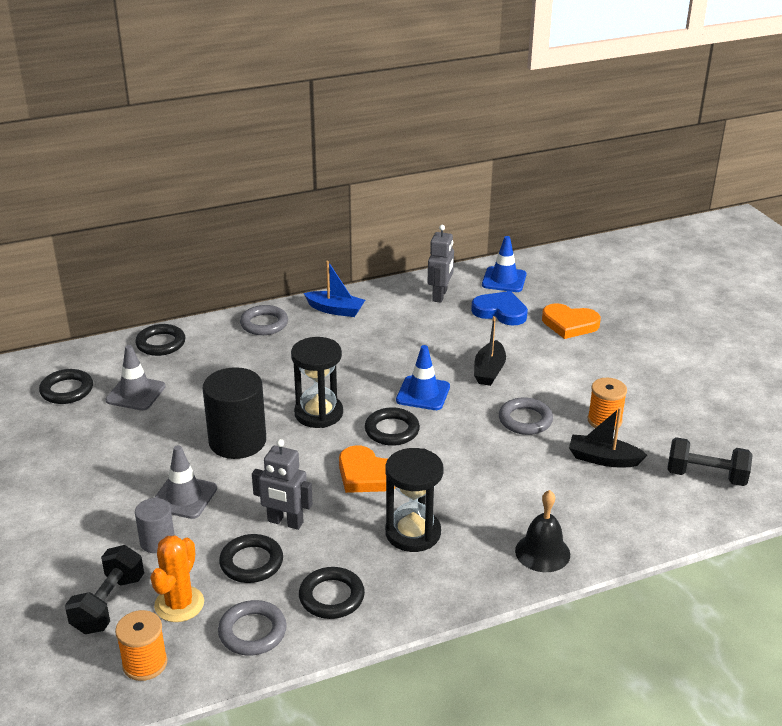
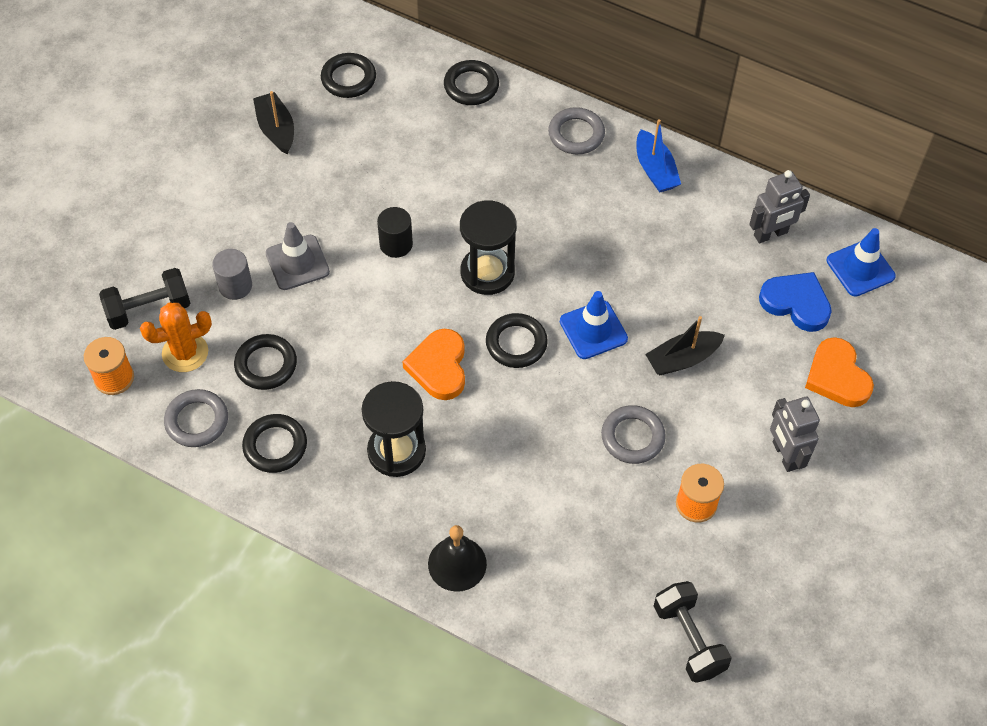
camera: 50 degrees right, 25 degrees up
(135, 393) = (389, 126): grey traffic cone -> none
(237, 441) = (396, 244): black cylinder -> black cylinder, size x0.54
(285, 522) = (330, 352): grey robot -> grey robot (784, 455)
(500, 312) = (796, 303): blue heart -> blue heart turned 45 degrees counterclockwise
(603, 459) = (633, 537): black boat -> black boat (276, 129)

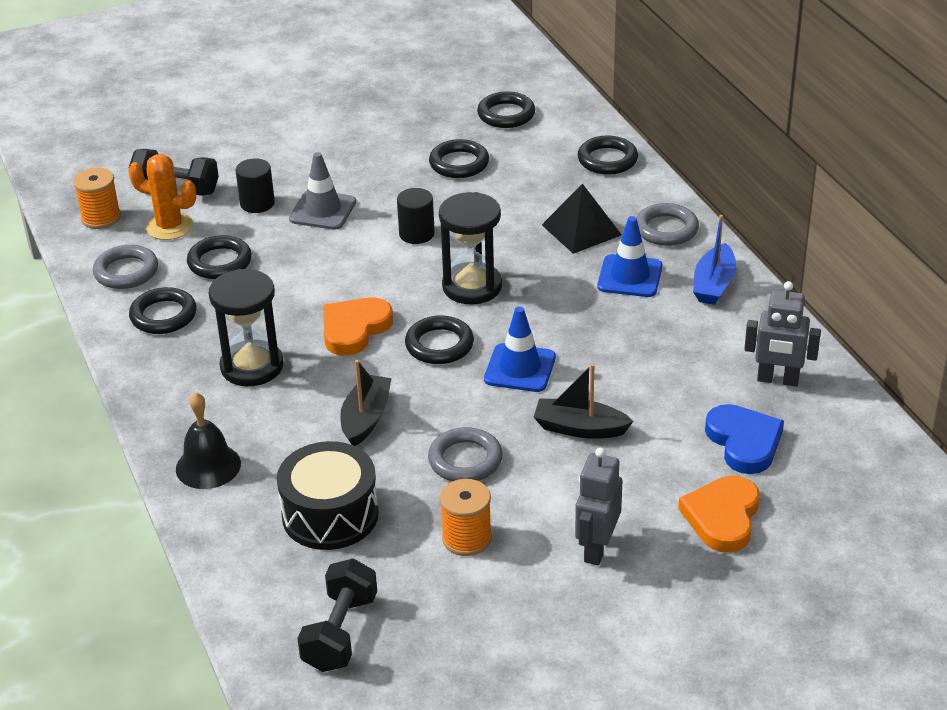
camera: 40 degrees right, 20 degrees down
(235, 286) = (257, 203): grey cylinder -> black cylinder
(276, 129) = (408, 122): black boat -> black boat (366, 418)
(360, 152) = (459, 163): none -> black ring
(516, 169) = (581, 230): none -> black pyramid
(586, 546) = (330, 515): none -> black drum
(860, 268) = (845, 448): blue traffic cone -> blue traffic cone (630, 276)

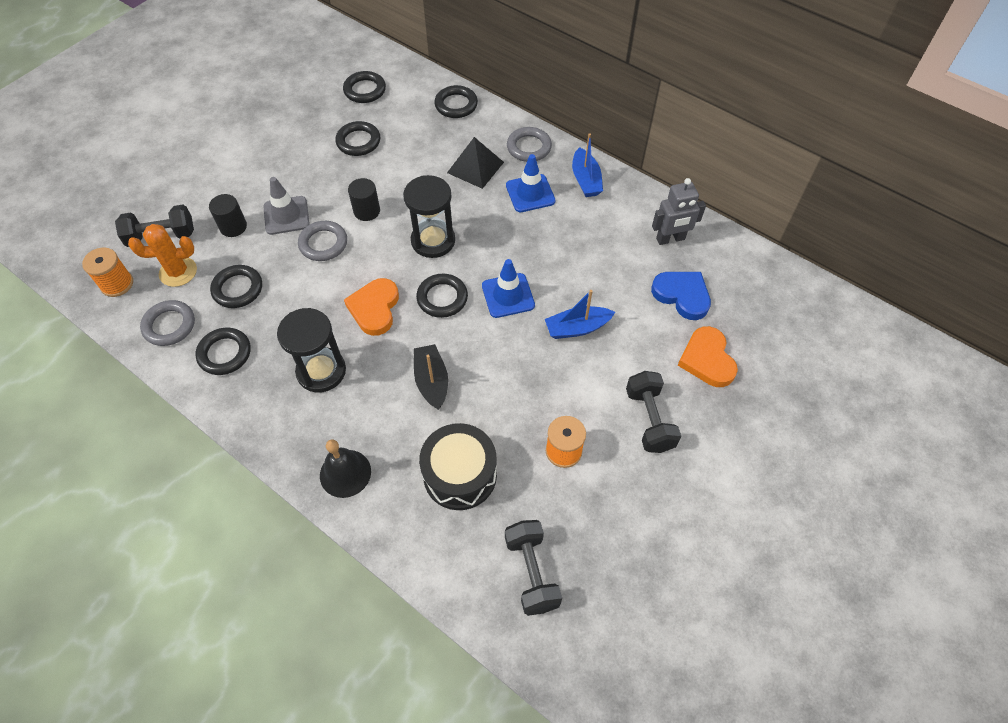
camera: 30 degrees left, 20 degrees up
(465, 460) = (521, 386): grey ring -> grey ring (323, 243)
(579, 428) = (577, 328): black boat -> blue boat
(597, 548) = (649, 420): grey robot -> black dumbbell

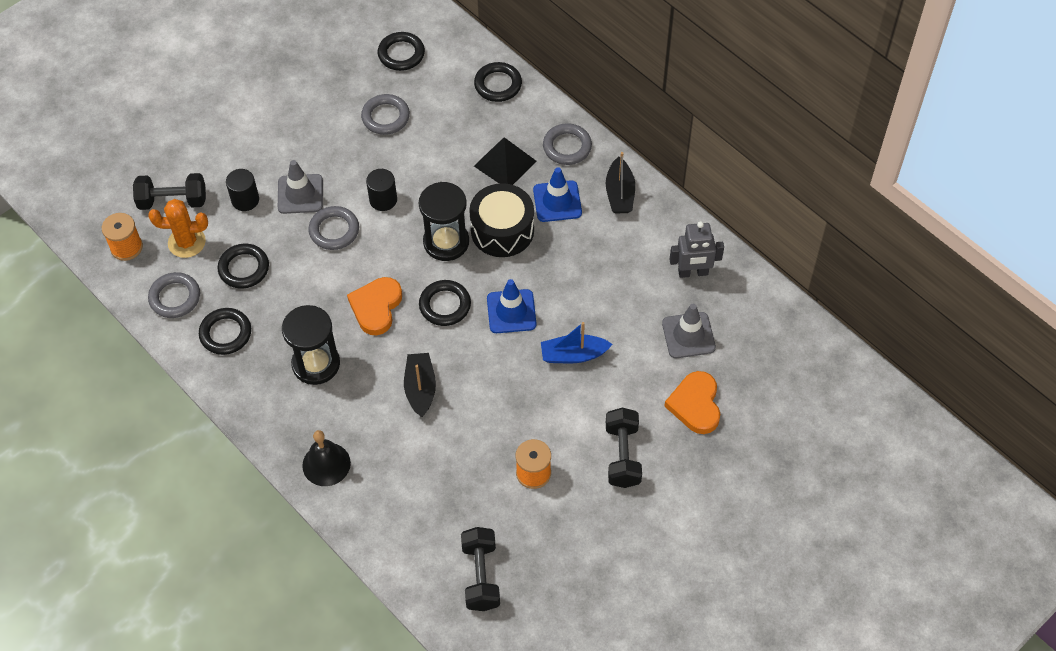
camera: 10 degrees right, 0 degrees up
(358, 141) = (385, 117): black ring -> grey ring
(460, 475) = (432, 481): black drum -> black drum (502, 230)
(585, 180) = (619, 193): blue boat -> black boat
(682, 295) = (688, 335): blue heart -> grey traffic cone

